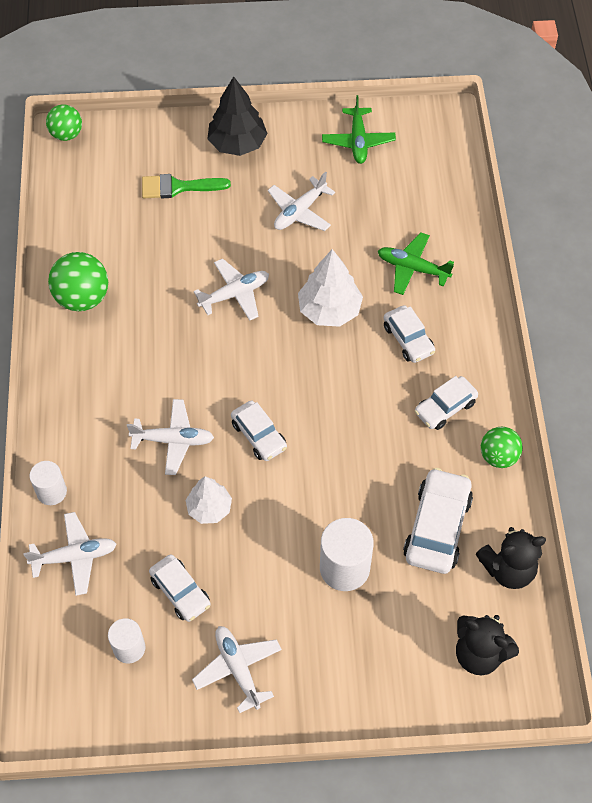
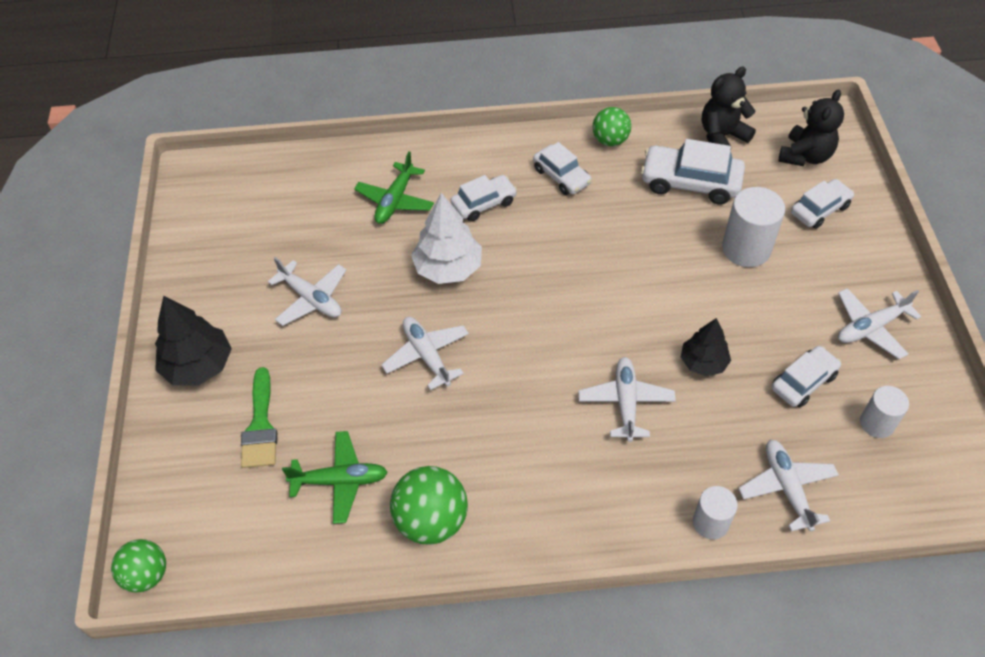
camera: 90 degrees left, 5 degrees down
(209, 508) = (703, 362): white tree -> black tree
(259, 435) = (610, 323): white car -> white car (819, 209)
(358, 141) = (214, 248): green plane -> green plane (340, 481)
(508, 569) = (722, 136): black teddy bear -> black teddy bear turned 105 degrees counterclockwise

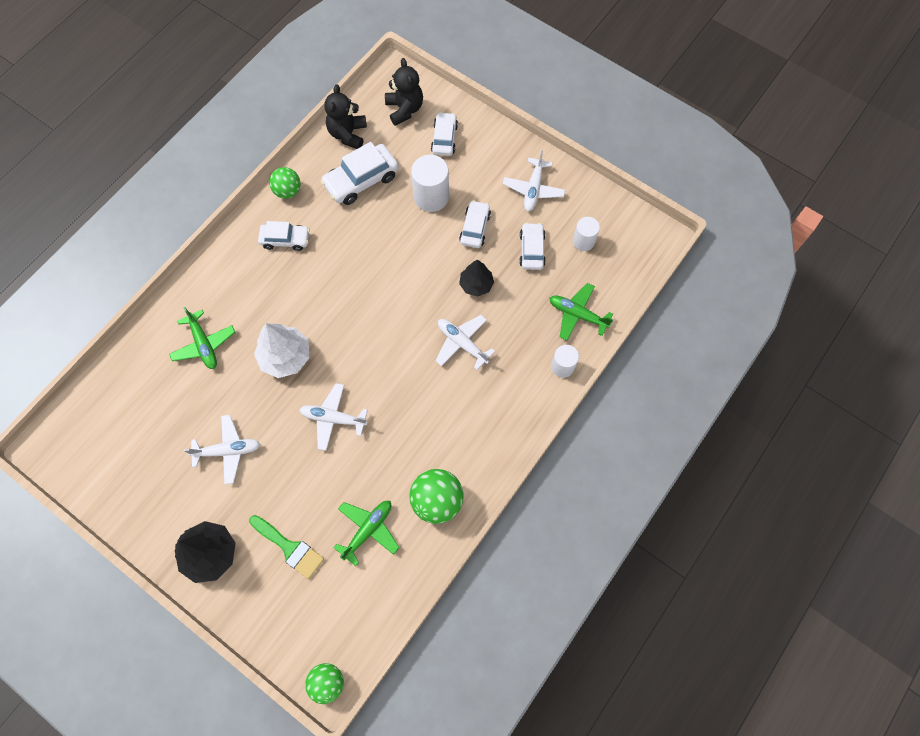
camera: 50 degrees left, 15 degrees up
(484, 203) = (260, 298): white car -> white car (475, 228)
(787, 488) = (577, 314): white plane -> green plane

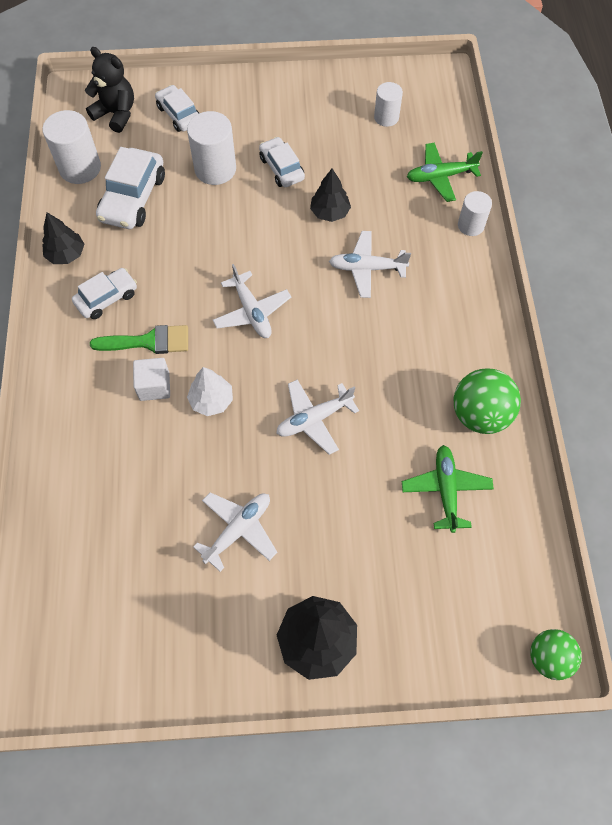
camera: 40 degrees left, 5 degrees down
(204, 344) = (114, 451): green plane -> none
(261, 321) = (154, 386): none -> white cube
(285, 357) = (211, 400): white tree -> white tree, size x0.65
(288, 191) = (66, 254): green ball -> black tree
(289, 547) = (389, 567): green brush -> green brush (148, 341)
(348, 134) = (80, 168): black teddy bear -> white cylinder
(531, 250) = (350, 153): white car -> none
(533, 189) = (301, 105): white plane -> white plane (251, 312)

